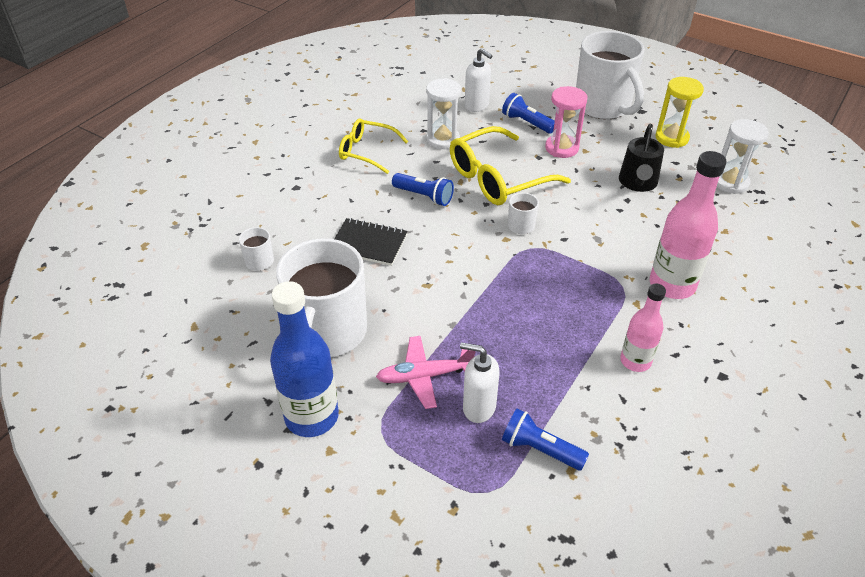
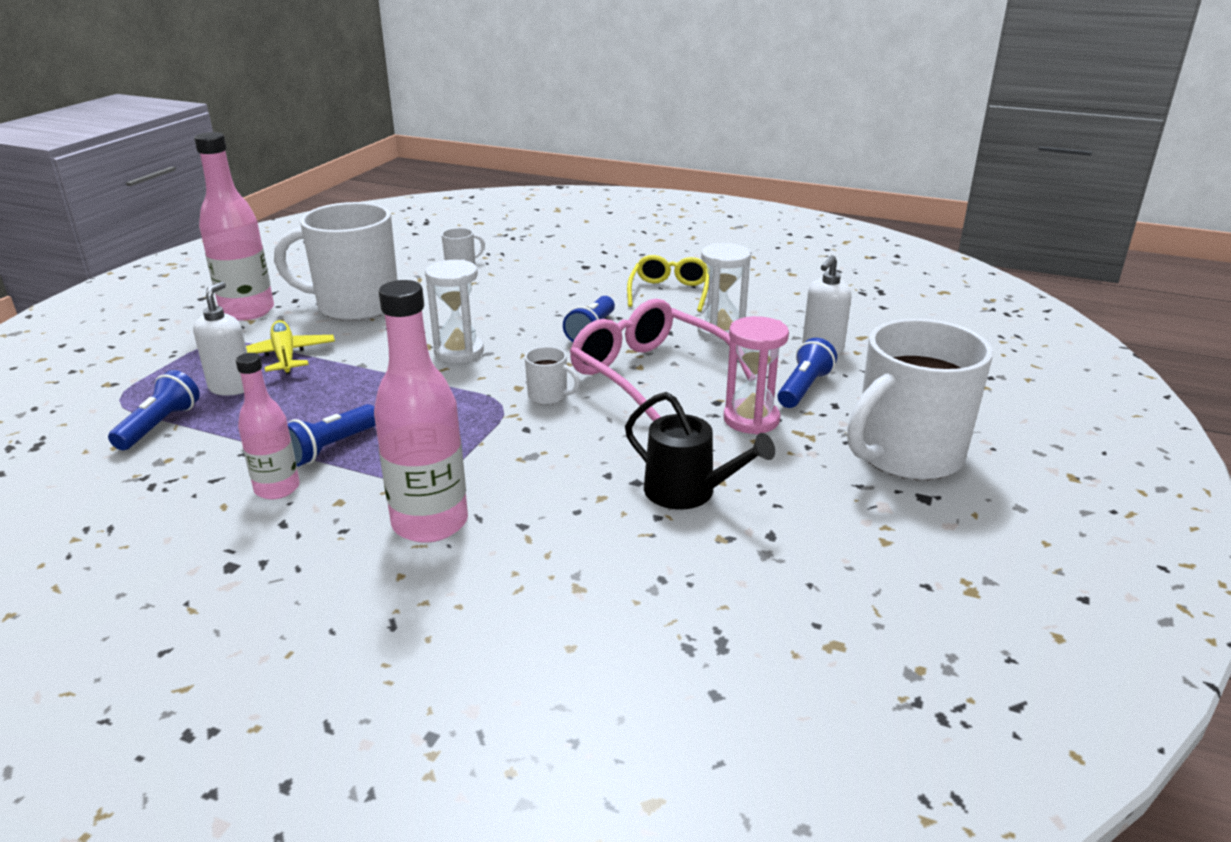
camera: 80 degrees right, 15 degrees down
(312, 417) = (247, 311): blue bottle -> pink bottle
(368, 243) = (495, 310): black notebook -> none
(424, 376) = (285, 356): pink plane -> yellow plane
(497, 178) = (649, 374): yellow glasses -> pink glasses
(583, 336) = (331, 448): none -> blue flashlight
(638, 183) = (687, 492): black watering can -> black watering can turned 150 degrees counterclockwise
(671, 138) = (851, 532): yellow hourglass -> none
(730, 183) = (734, 603): white hourglass -> white hourglass (459, 352)

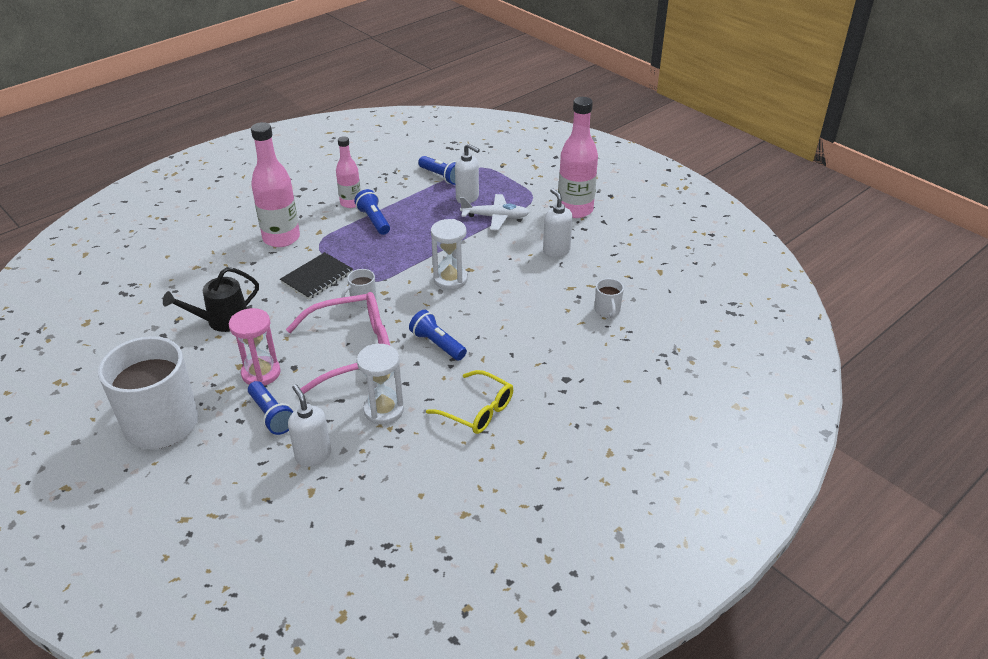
camera: 115 degrees right, 10 degrees up
(285, 356) = (495, 217): yellow plane -> white plane
(356, 306) = (556, 251): white mug -> white soap dispenser
(521, 448) = (317, 277): none -> black notebook

